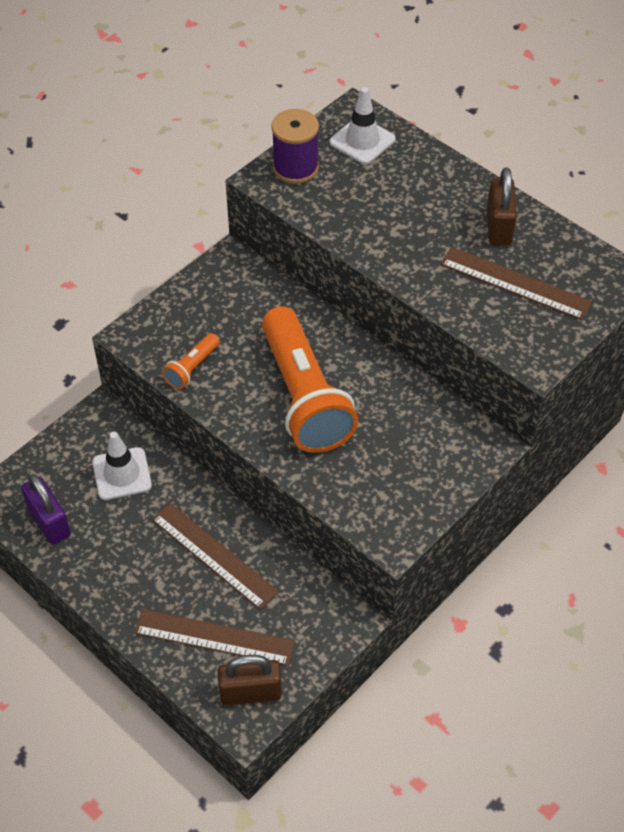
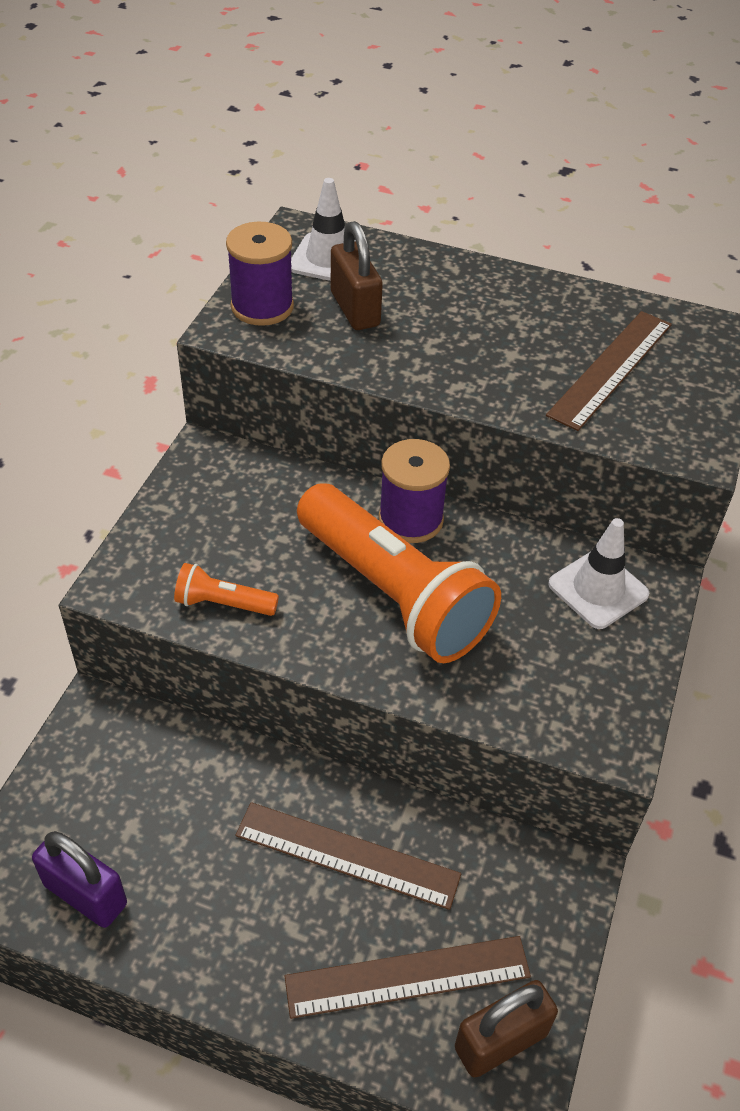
camera: 25 degrees left, 5 degrees down
(122, 474) = (162, 785): white traffic cone -> white traffic cone (598, 589)
(192, 368) = (223, 603): orange flashlight -> orange flashlight turned 90 degrees clockwise
(344, 349) = (410, 519): none -> purple spool
(498, 227) = (550, 312): brown padlock -> brown padlock (355, 309)
(515, 283) = (611, 369): brown ruler -> brown ruler turned 60 degrees counterclockwise

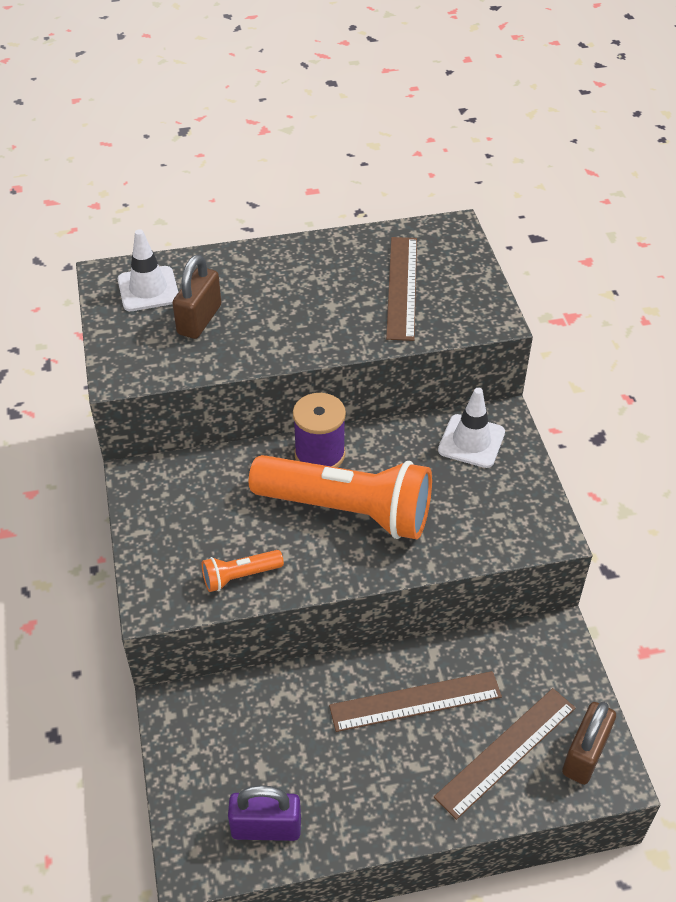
camera: 30 degrees left, 0 degrees up
(262, 307) = (131, 347): purple spool -> none
(355, 309) = (199, 320): brown padlock -> brown padlock turned 75 degrees clockwise

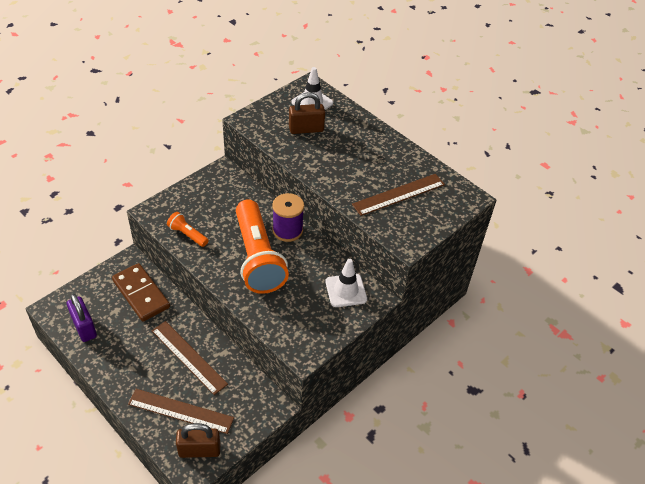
camera: 55 degrees right, 0 degrees up
(252, 717) = (141, 294): none -> brown domino

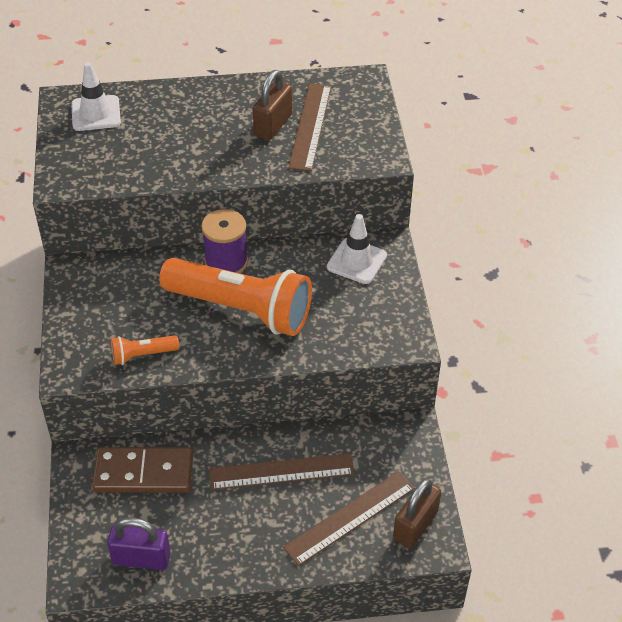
camera: 50 degrees left, 0 degrees up
(306, 129) = (134, 141): brown padlock -> brown padlock (273, 125)

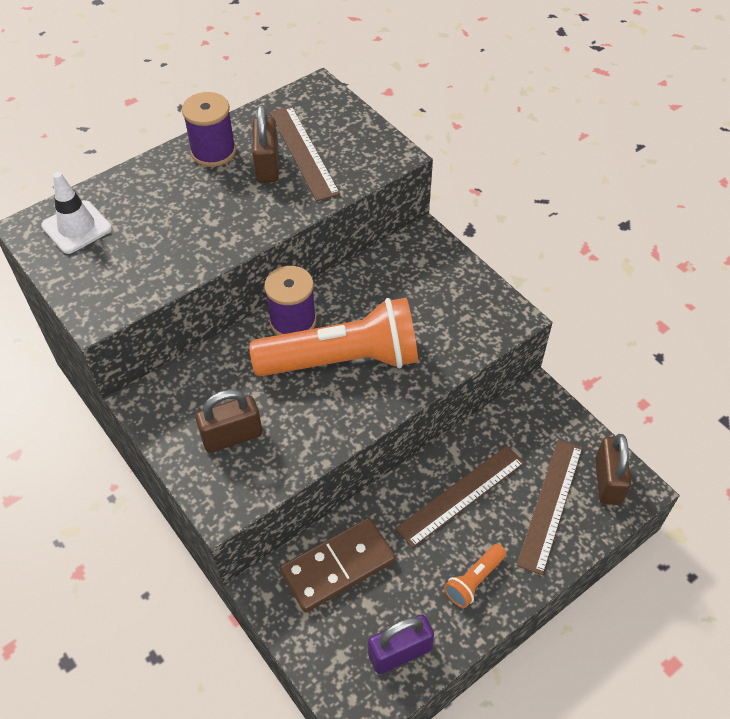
camera: 30 degrees left, 5 degrees up
(114, 325) = (232, 436): none -> brown padlock
(142, 355) = (284, 452): orange flashlight -> orange flashlight (474, 580)
(240, 97) = (213, 152): none -> purple spool
(356, 261) = (410, 265): white traffic cone -> none

